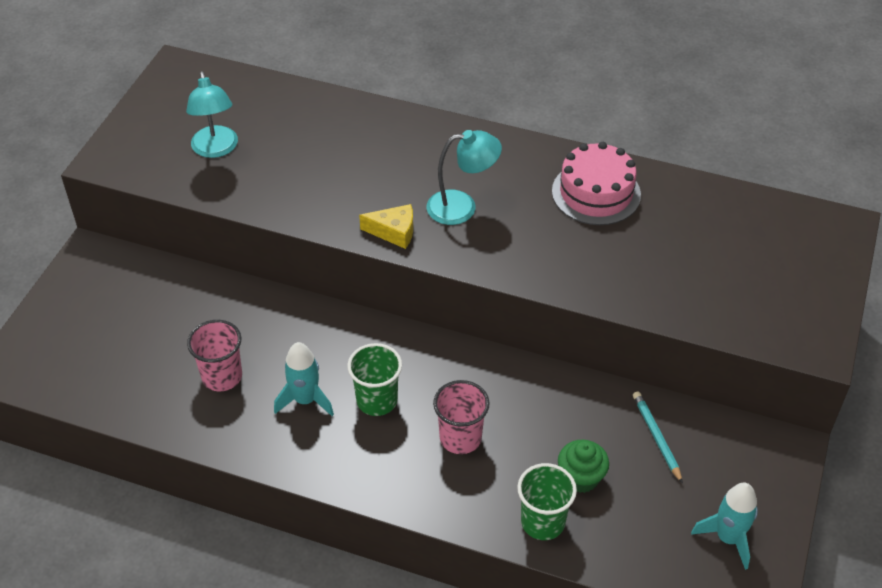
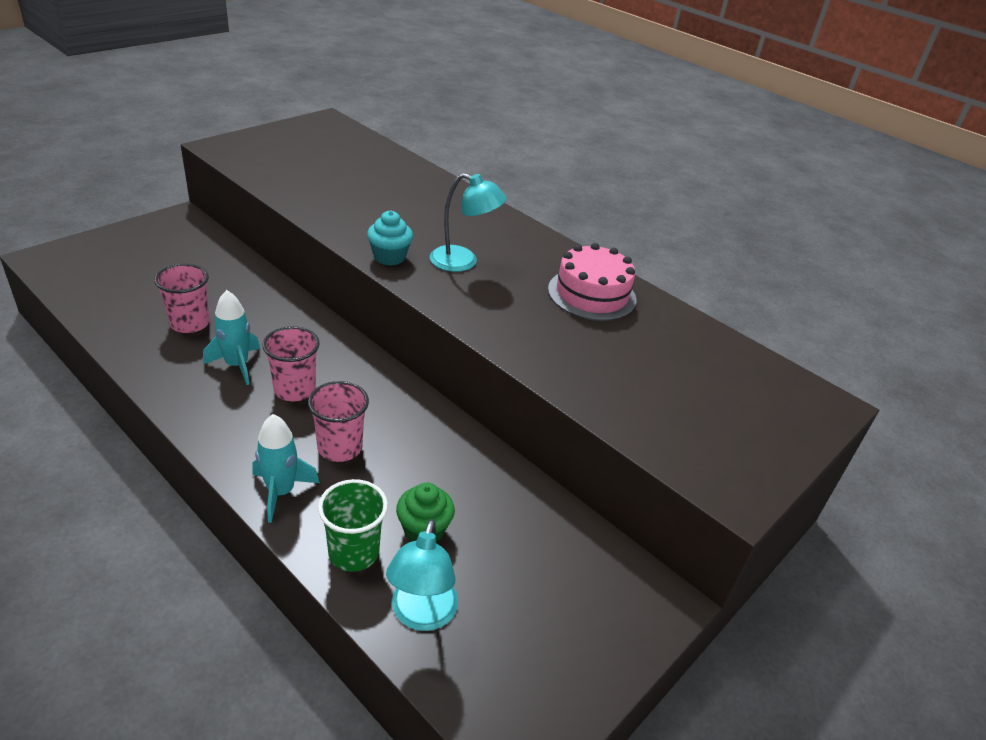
camera: 20 degrees right, 10 degrees down
(216, 149) = (304, 166): turquoise lamp -> turquoise lamp (421, 615)
(377, 400) = (294, 389): green cup -> pink cup
(394, 232) = (389, 257): yellow cheese -> turquoise cupcake
(656, 437) = (528, 528): turquoise pencil -> none
(727, 538) = (535, 660): turquoise rocket -> turquoise rocket (281, 492)

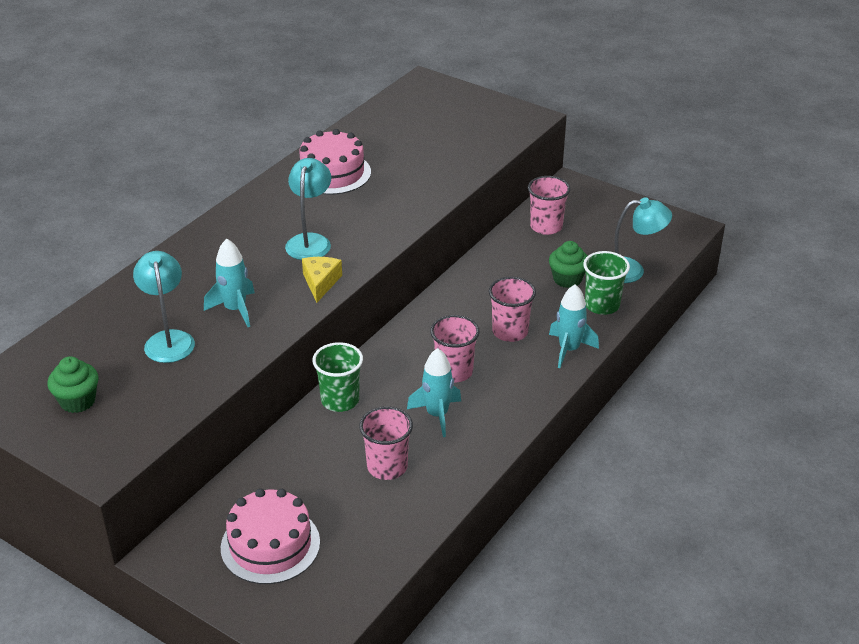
camera: 95 degrees left, 0 degrees up
(151, 256) = (270, 545): none -> pink cake
(295, 313) = (340, 400): none -> green cup
(296, 146) = (78, 401): none -> green cupcake
(347, 182) = (168, 339): none -> turquoise lamp
(371, 212) = (235, 309): none -> turquoise rocket
(389, 257) = (320, 283): turquoise cupcake -> yellow cheese
(553, 540) = (546, 226): none -> pink cup

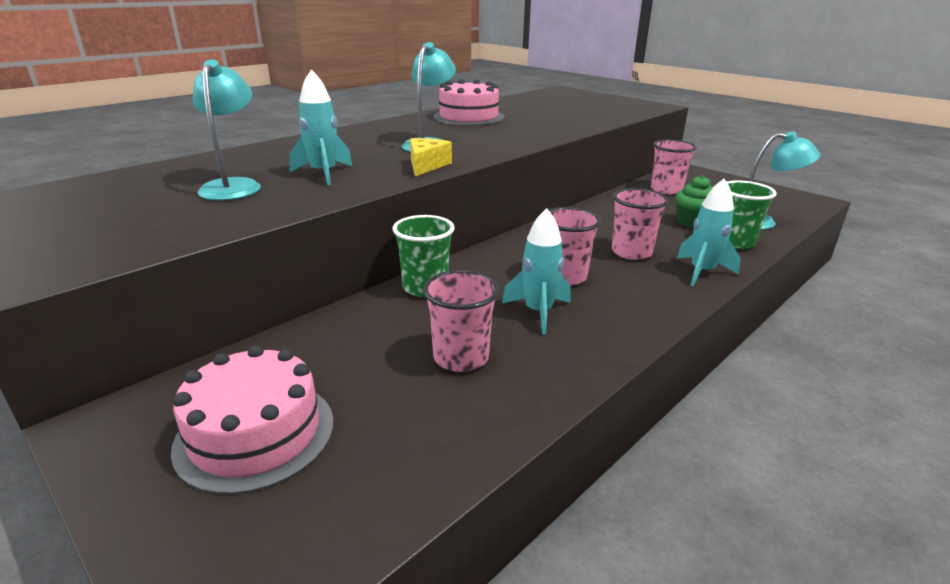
camera: 10 degrees right, 10 degrees down
(78, 401) = (79, 218): green cupcake -> none

